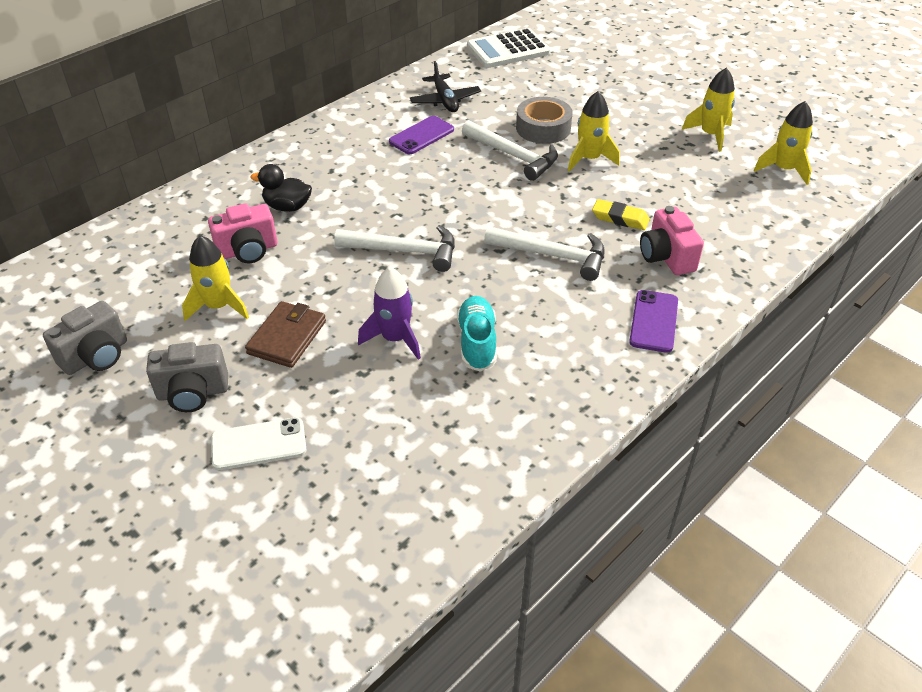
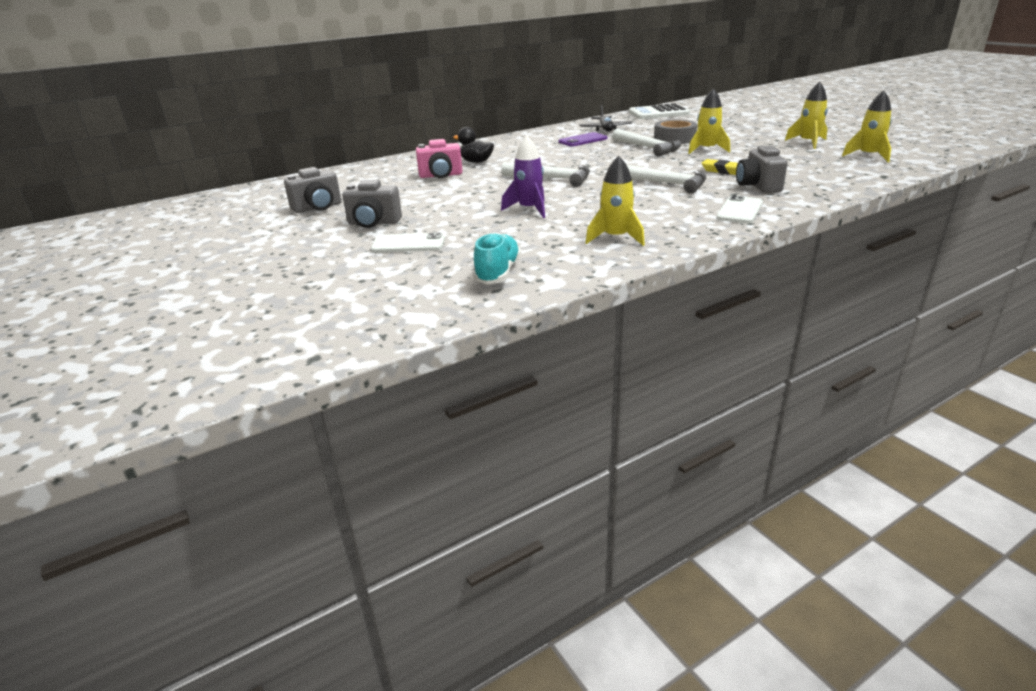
camera: 15 degrees right, 15 degrees down
(219, 306) = (410, 194): yellow rocket -> yellow rocket (615, 238)
(287, 337) = (451, 206): brown wallet -> none
(477, 342) = (591, 213): turquoise shoe -> turquoise shoe (498, 273)
(654, 321) = (740, 210): purple phone -> white phone
(666, 257) = (758, 186): pink camera -> grey camera

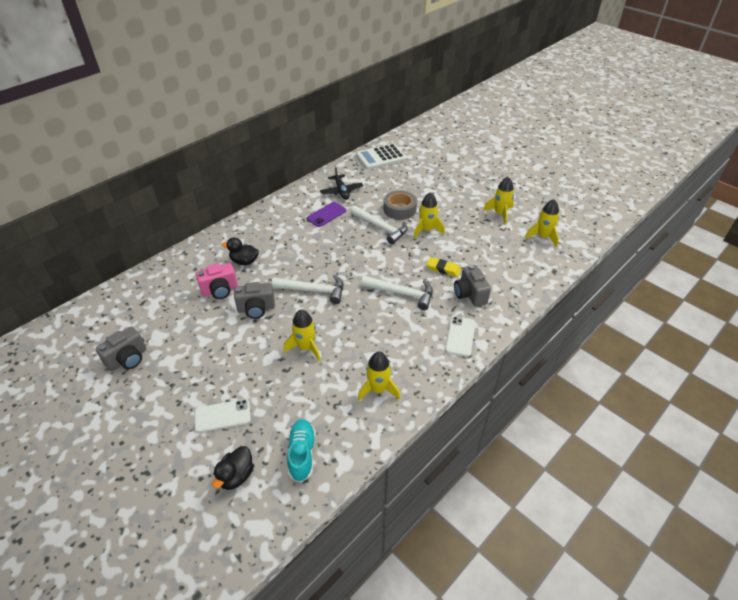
camera: 15 degrees left, 15 degrees up
(374, 223) = (184, 383): grey camera -> grey camera (256, 309)
(407, 281) = (236, 476): none -> black duck
(529, 209) = (305, 347): purple rocket -> yellow rocket

